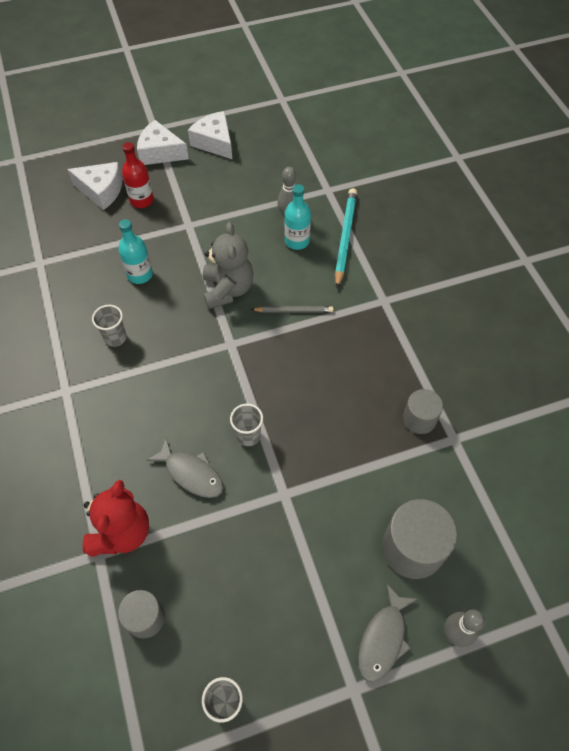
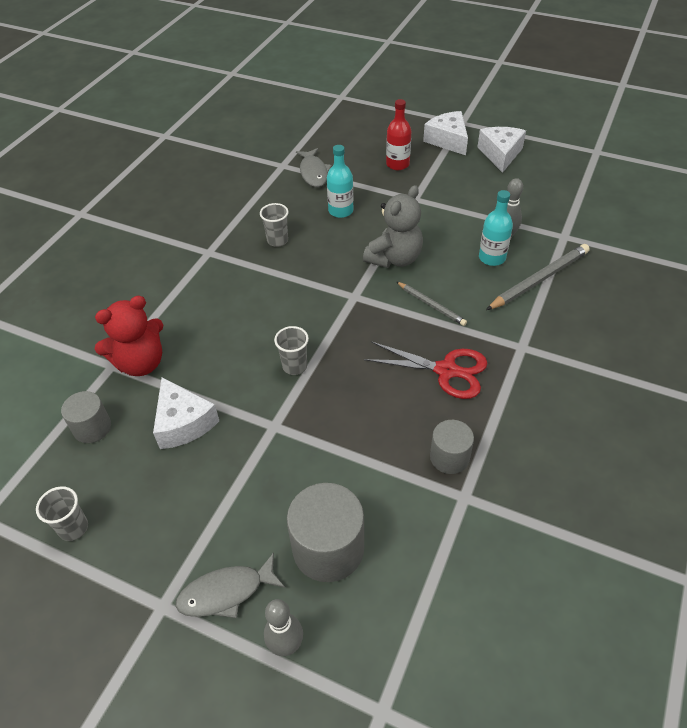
camera: 45 degrees right, 10 degrees down
(101, 191) = (375, 143): white cheese -> white cheese (183, 423)
(191, 473) = (226, 361): grey fish -> grey fish (313, 172)
(345, 238) = (539, 280): turquoise pencil -> grey pencil
(355, 356) = (446, 370): none -> red scissors

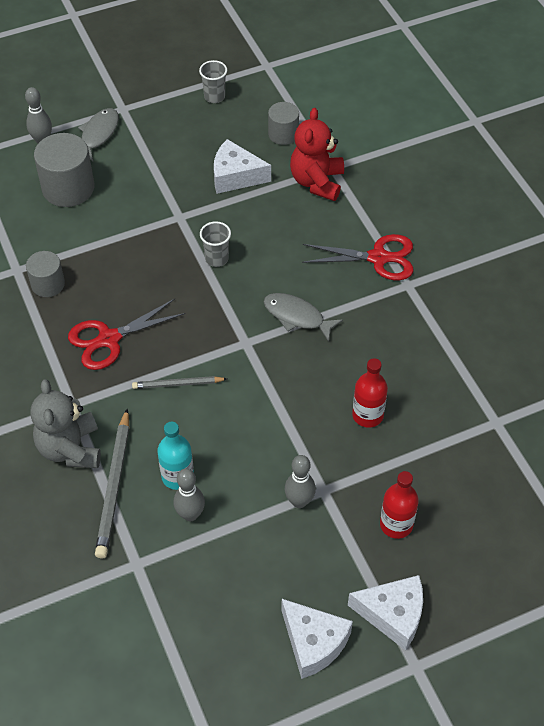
camera: 130 degrees right, 5 degrees up
(196, 279) = (378, 258): none -> red scissors
(277, 240) = (373, 339): grey cup -> none
(313, 172) = (455, 439): grey fish -> grey fish (297, 316)
(340, 211) = (367, 415): turquoise bottle -> red bottle
(395, 258) = (257, 404): grey teddy bear -> grey teddy bear (70, 449)
(434, 202) = (299, 501): none -> grey bowling pin

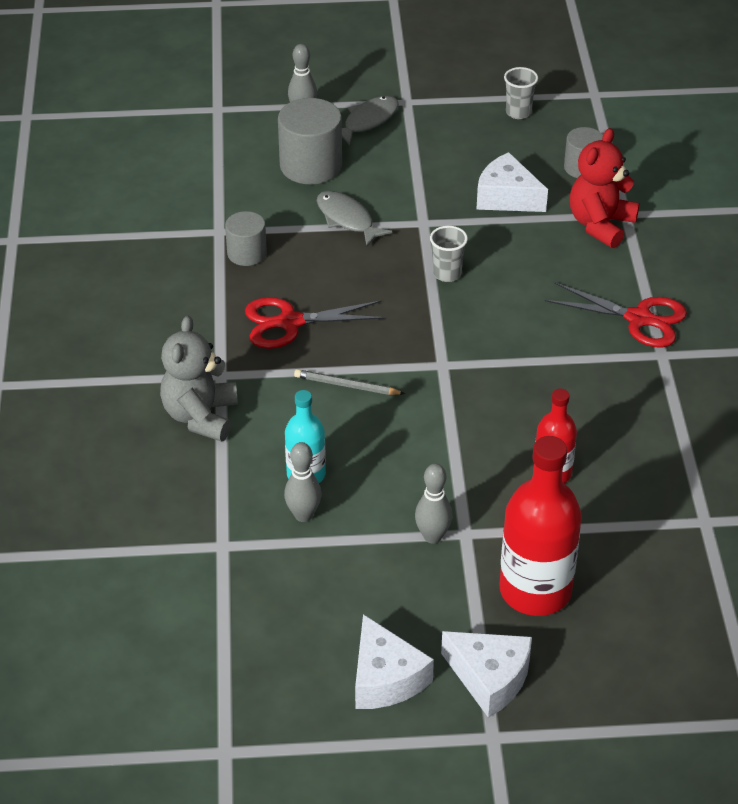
camera: 20 degrees right, 10 degrees down
(114, 486) = (232, 464): grey pencil -> none
(297, 316) = (514, 354): grey fish -> grey fish (347, 219)
(396, 524) = (535, 590): red bottle -> red bottle, size x1.76

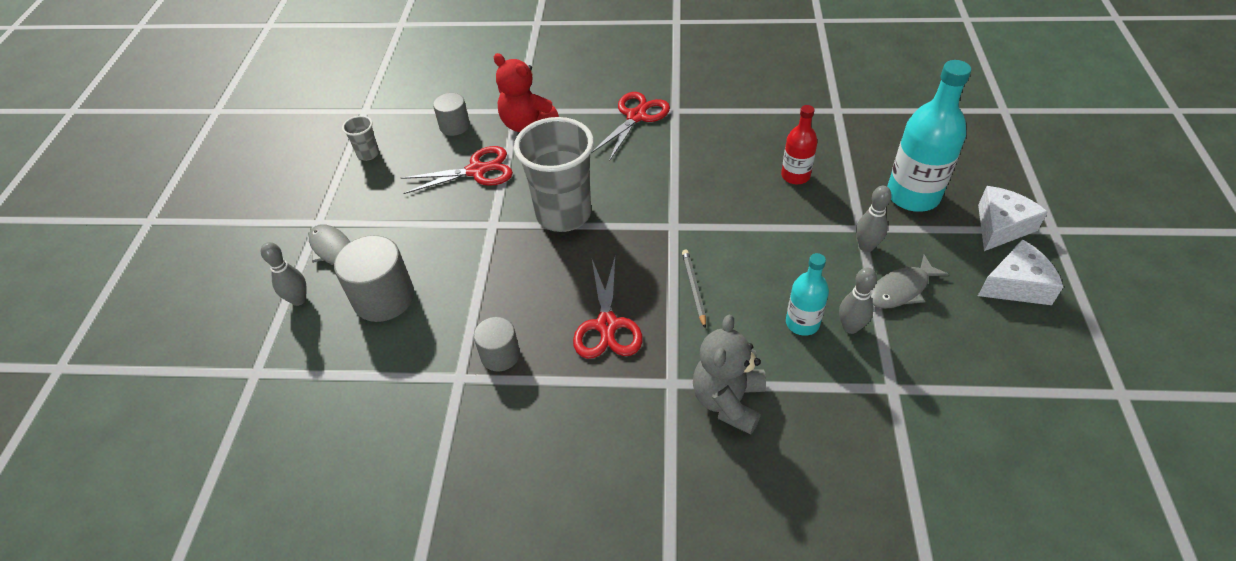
camera: 80 degrees left, 5 degrees up
(200, 416) = (728, 401): grey teddy bear -> grey teddy bear turned 90 degrees clockwise
(347, 219) = (472, 275): grey fish -> grey fish (901, 289)
(347, 385) = (694, 288): grey pencil -> grey pencil turned 150 degrees clockwise
(447, 274) = (563, 214): grey cup -> grey cup, size x2.30
(506, 197) = (476, 171): white cheese -> red scissors
(535, 590) = (913, 195): red bottle -> turquoise bottle

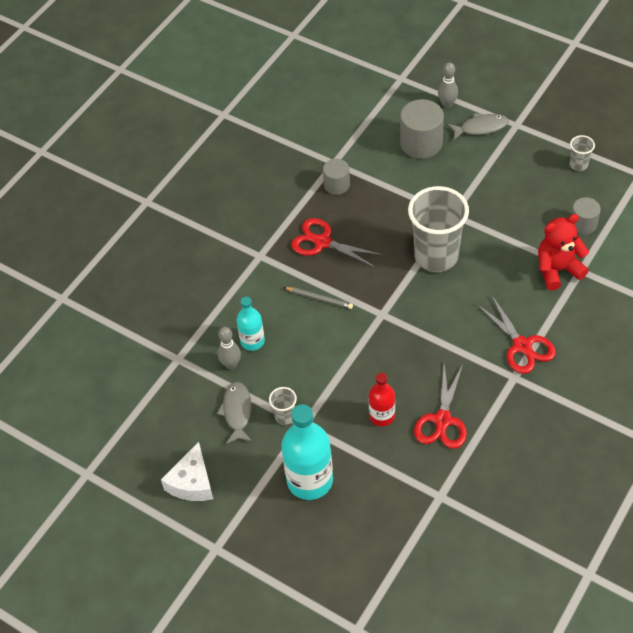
camera: 120 degrees right, 5 degrees up
(476, 171) = (517, 222): red scissors -> red scissors (442, 420)
(728, 401) = (229, 276): grey teddy bear -> none
(866, 246) = (285, 416): grey bowling pin -> grey cup
(1000, 226) = (242, 515): white cheese -> none

